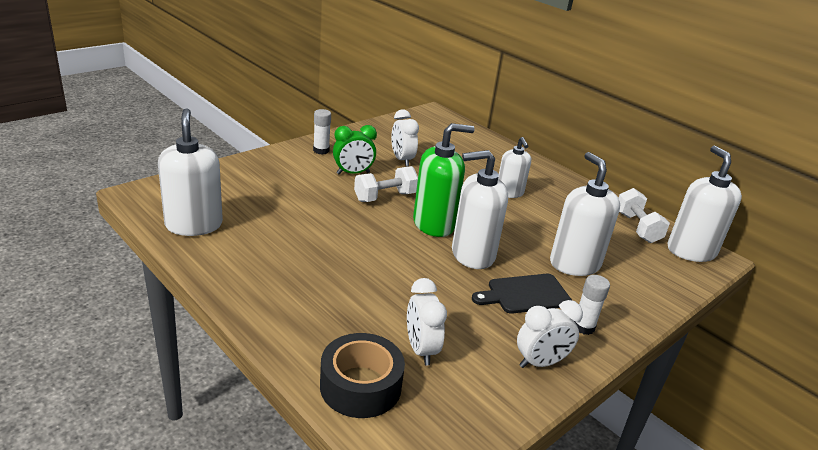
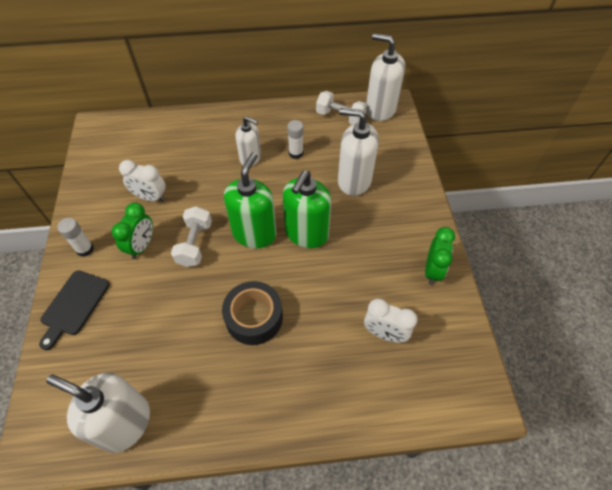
camera: 50 degrees left, 25 degrees up
(360, 386) = (399, 395): black tape -> black tape (254, 317)
(472, 255) = (306, 233): white soap dispenser -> green soap dispenser
(525, 294) = (366, 232): black cutting board -> black cutting board (74, 305)
(540, 363) = (432, 270): white clock -> green clock
(583, 327) = (414, 222): white glue stick -> white glue stick (296, 153)

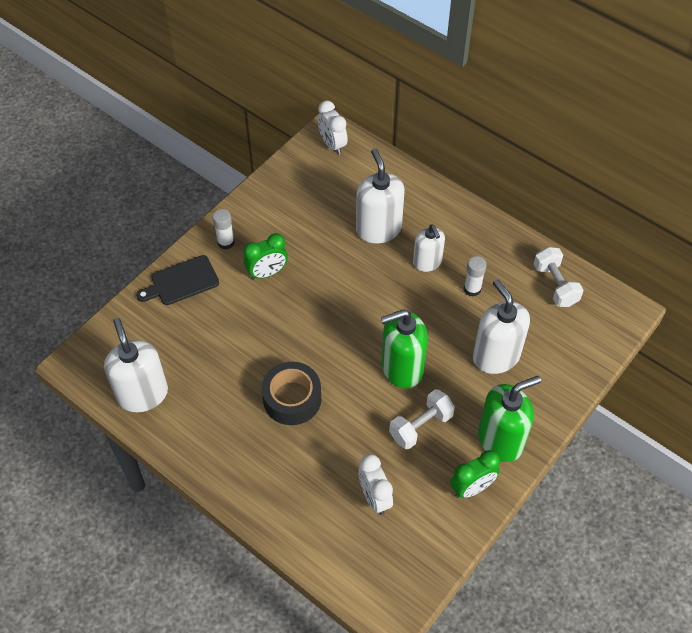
camera: 45 degrees right, 0 degrees up
(150, 197) = (311, 235): white clock -> white clock (332, 144)
(195, 244) = (306, 304): white dumbbell -> white dumbbell (421, 426)
(254, 233) = (360, 333): green soap dispenser -> green soap dispenser (500, 440)
(380, 109) = (605, 308): white soap dispenser -> white soap dispenser (378, 229)

